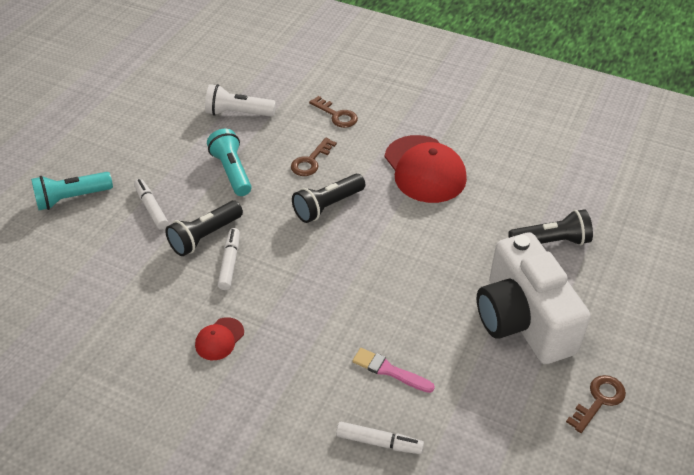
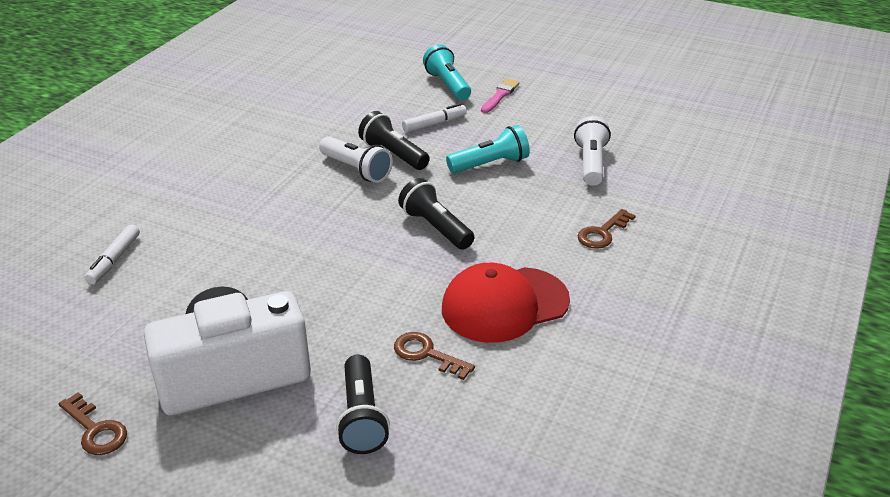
camera: 90 degrees right, 10 degrees down
(219, 339) = (262, 169): red cap -> none
(230, 262) = (356, 170): white marker -> white flashlight
(311, 161) = (512, 215): brown key -> brown key (427, 354)
(389, 371) = (193, 268): pink brush -> pink brush (500, 96)

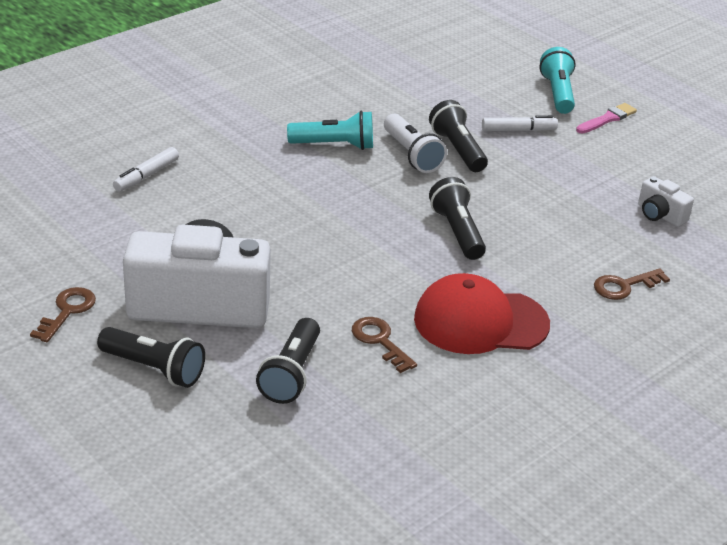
camera: 20 degrees right, 0 degrees up
(95, 430) = (67, 311): brown key -> brown key turned 135 degrees counterclockwise
(220, 462) = (154, 369): none -> black flashlight
(490, 164) = (551, 186): turquoise flashlight -> turquoise flashlight (334, 145)
(591, 163) = (660, 215): white flashlight -> white camera

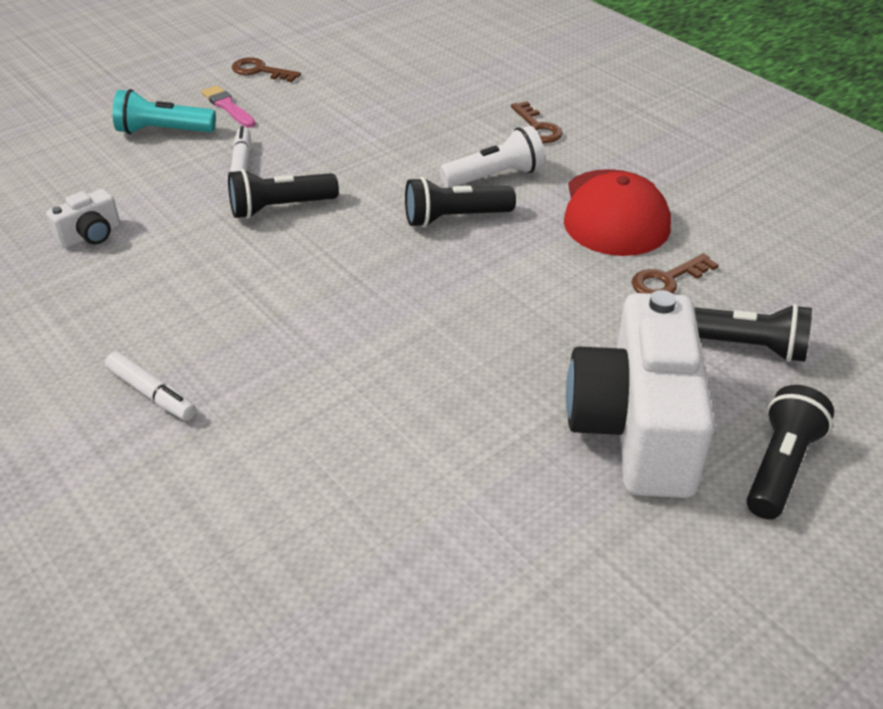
camera: 85 degrees left, 5 degrees up
(67, 311) = (689, 573): brown key -> brown key (260, 71)
(146, 176) = (323, 505): white marker -> white marker (152, 394)
(334, 145) = (257, 306): turquoise flashlight -> none
(411, 155) = (288, 243): white flashlight -> white flashlight (494, 177)
(660, 215) = (415, 97): white camera -> white camera (90, 235)

